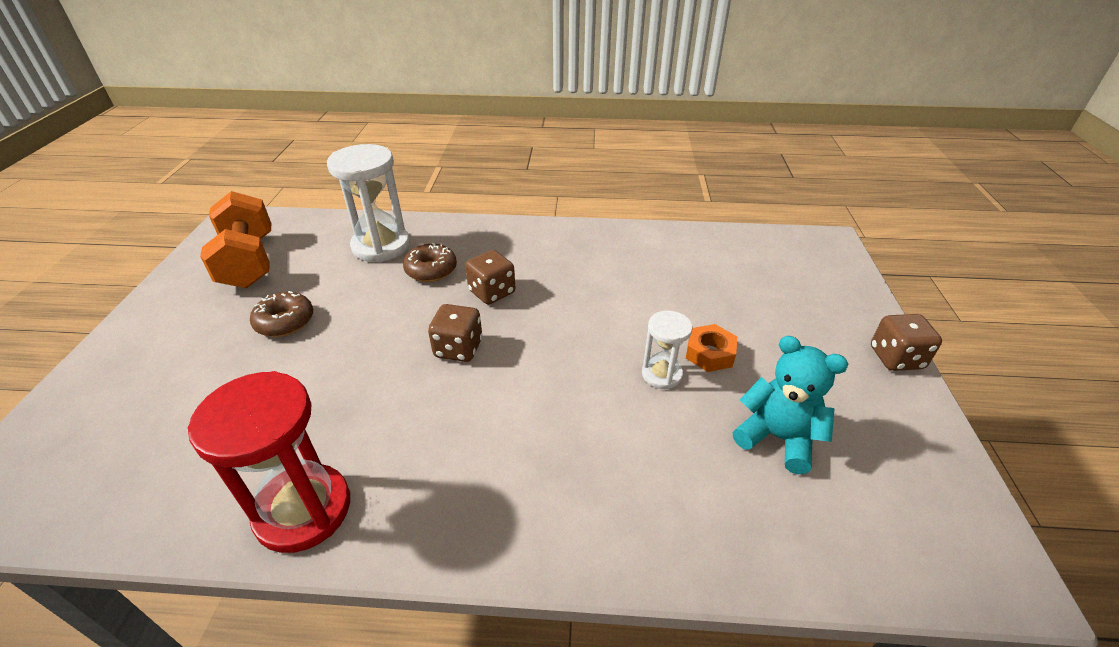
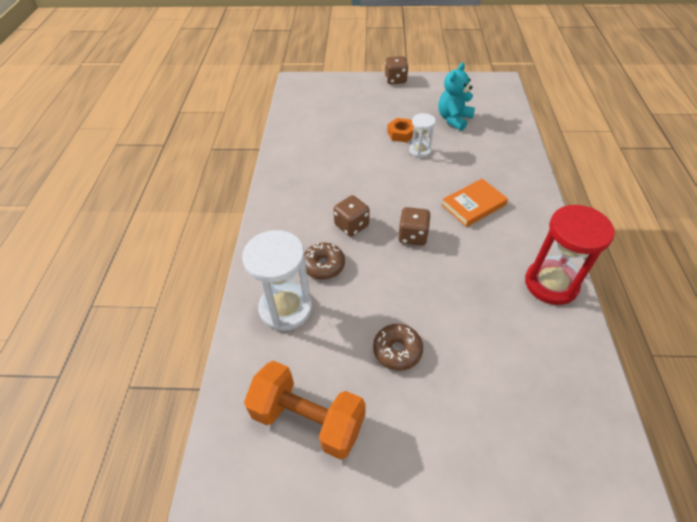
camera: 90 degrees left, 10 degrees up
(249, 262) = (308, 419): orange dumbbell -> orange dumbbell turned 45 degrees clockwise
(513, 431) = (473, 205): none -> orange book

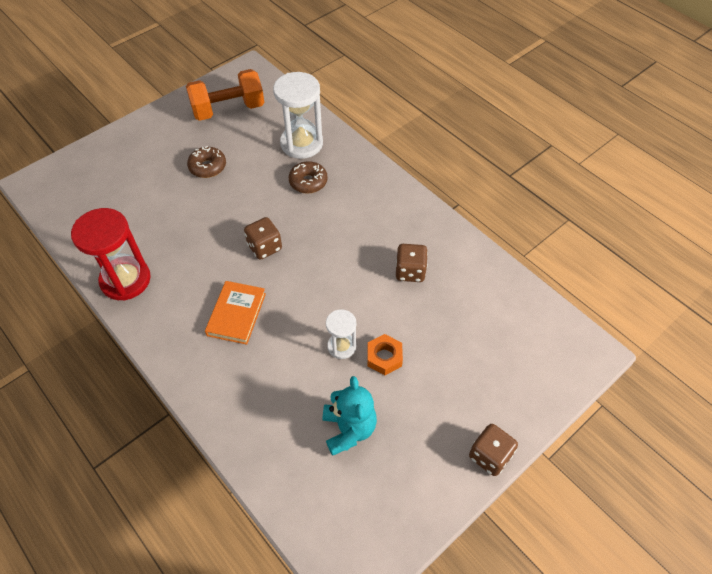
camera: 135 degrees right, 5 degrees up
(351, 225) = (321, 223): brown dice -> brown dice (410, 271)

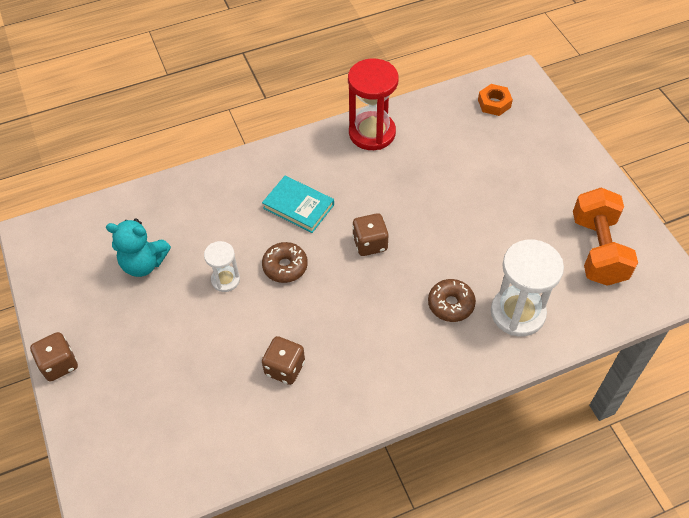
camera: 110 degrees right, 0 degrees up
(208, 167) = (503, 215): brown donut -> brown donut (285, 266)
(236, 314) = (298, 206): orange book -> turquoise book
(384, 357) = (197, 311): orange nut -> orange nut (494, 103)

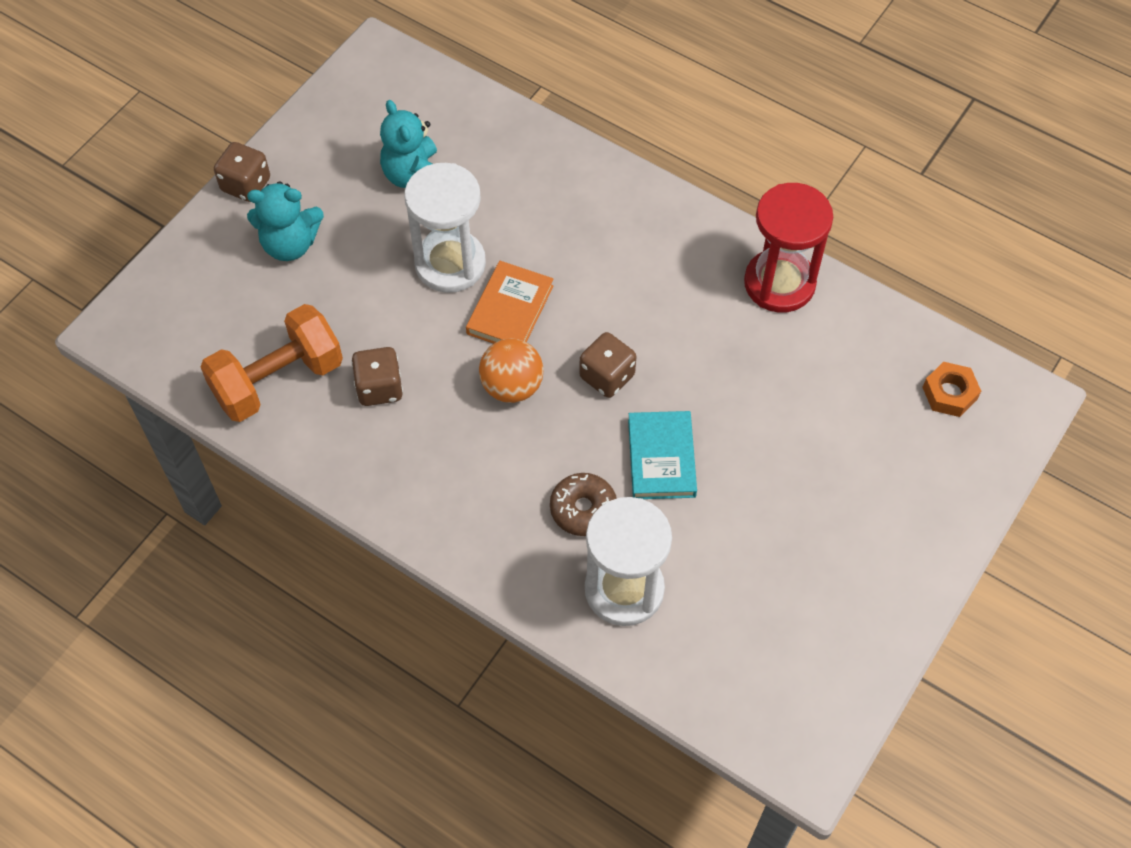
camera: 55 degrees right, 5 degrees up
(131, 362) = (290, 244): none -> turquoise teddy bear
(225, 280) = (450, 264): white hourglass -> white hourglass, size x1.83
(285, 266) = (510, 310): brown donut -> orange book
(298, 206) = (604, 272): turquoise book -> turquoise book (661, 458)
(340, 295) = (512, 386): none -> orange ball
(598, 250) = (793, 638): orange dumbbell -> orange dumbbell (278, 380)

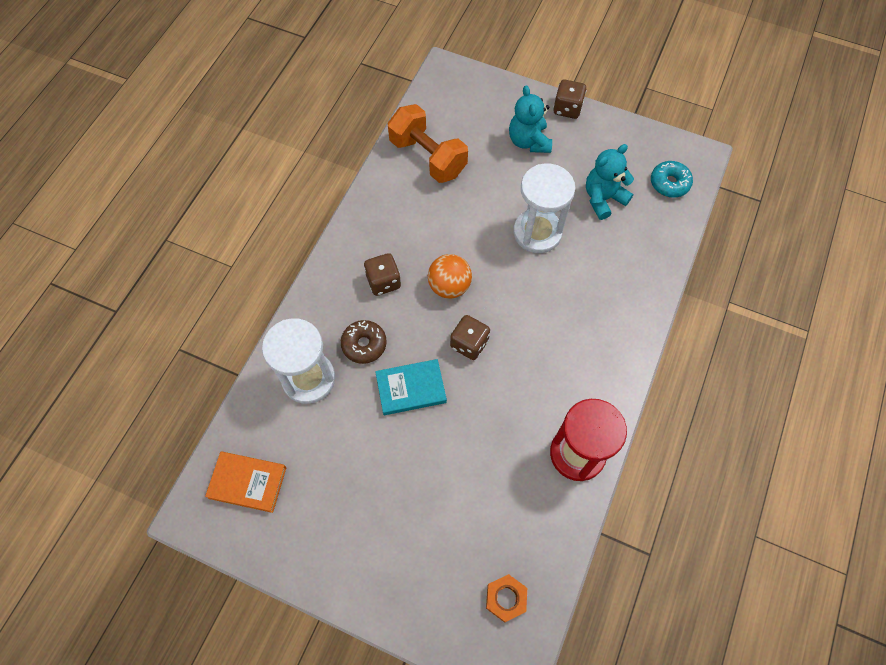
camera: 80 degrees right, 5 degrees up
(379, 388) = (433, 211): brown dice -> brown dice (383, 282)
(411, 97) = (669, 183): none -> turquoise donut
(510, 310) = (509, 275): orange book -> orange book (247, 482)

